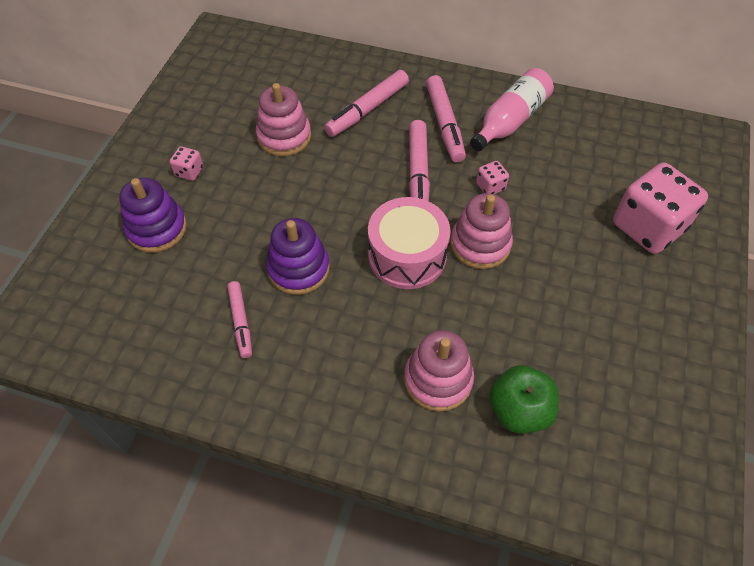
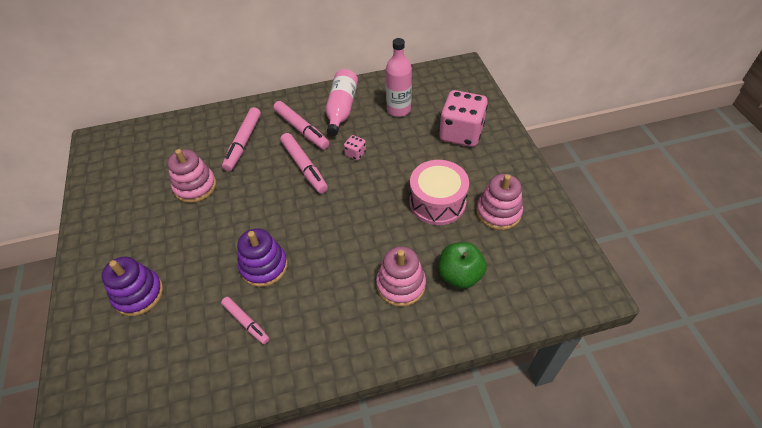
camera: 30 degrees left, 5 degrees down
(189, 171) = (138, 243): pink dice -> none
(407, 256) = (331, 221): pink drum -> pink drum (437, 202)
(480, 244) = (372, 191): pink stacking toy -> pink stacking toy (498, 212)
(583, 155) = (398, 110): none -> pink bottle

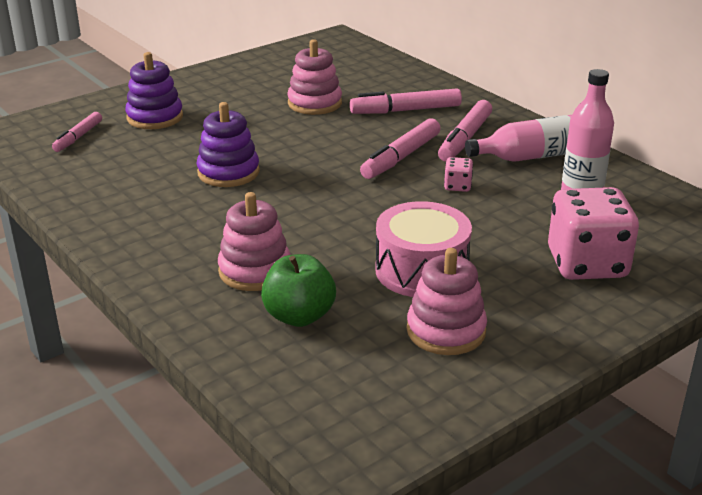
camera: 65 degrees right, 20 degrees down
(246, 322) = (148, 182): pink marker -> pink marker (78, 137)

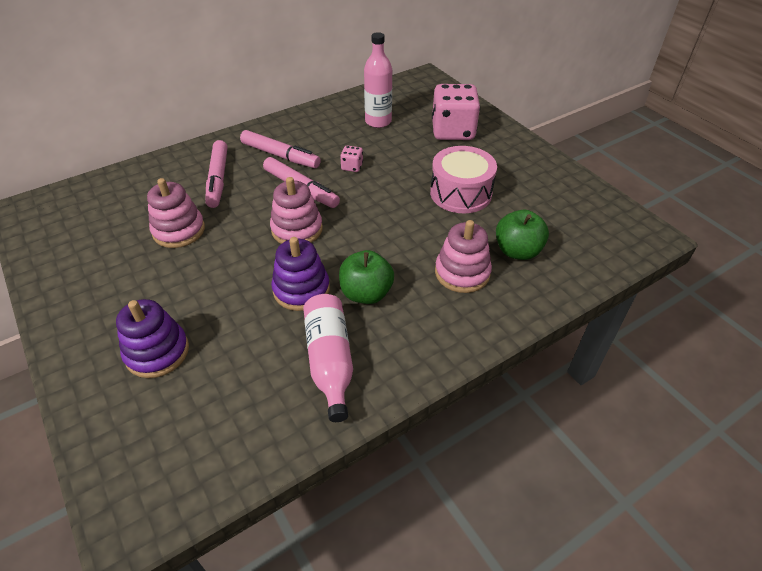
camera: 85 degrees left, 15 degrees up
(78, 137) = (181, 423): pink marker -> none
(221, 209) = (366, 293): none -> green apple
(446, 331) = (525, 190): pink stacking toy -> pink stacking toy (297, 229)
(533, 156) = (316, 130): pink bottle -> pink bottle (330, 361)

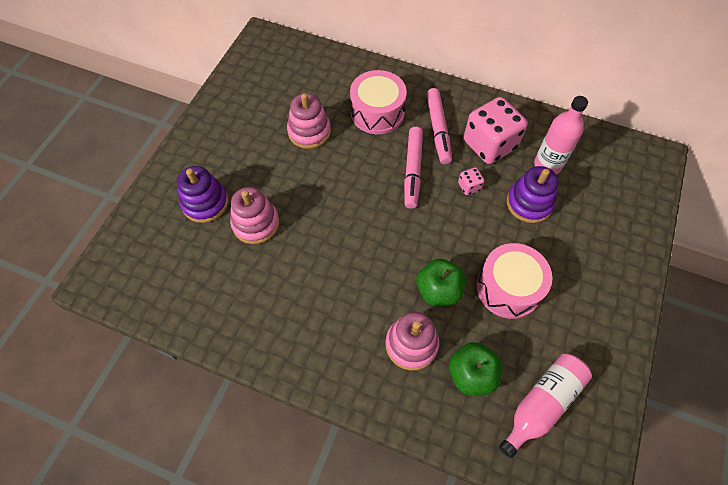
camera: 55 degrees right, 15 degrees up
(218, 179) = (377, 113): pink marker -> pink drum
(297, 229) = (367, 200): pink stacking toy -> pink stacking toy (256, 223)
(301, 289) = (312, 245): purple stacking toy -> purple stacking toy (529, 203)
(330, 361) = (263, 306): pink bottle -> pink bottle (541, 404)
(366, 293) = (339, 289): green apple -> green apple (438, 291)
(453, 131) = (592, 231): pink dice -> pink dice (489, 145)

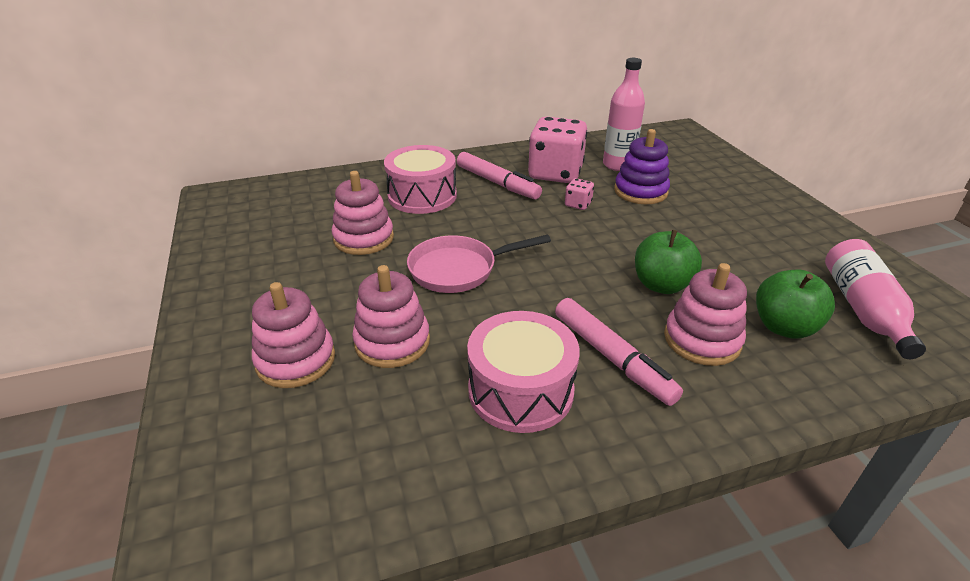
camera: 40 degrees left, 25 degrees down
(205, 203) = (296, 360): purple stacking toy -> pink stacking toy
(336, 194) = (458, 269): none -> pink pan
(412, 171) = (513, 217): pink marker -> pink marker (612, 357)
(508, 288) = (711, 249): pink drum -> pink drum (520, 390)

